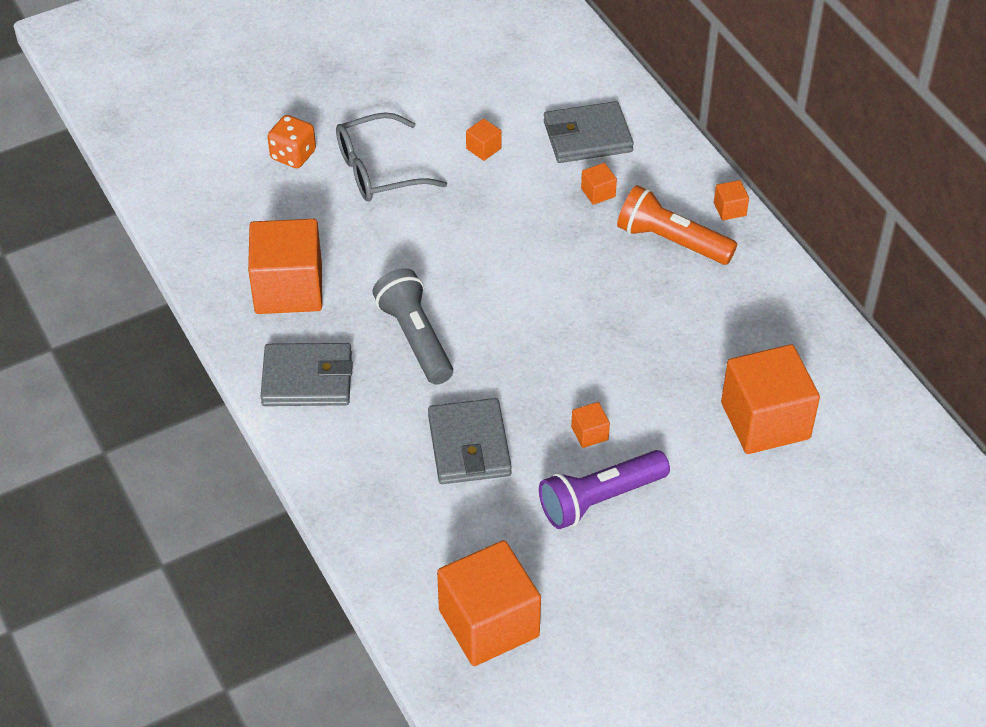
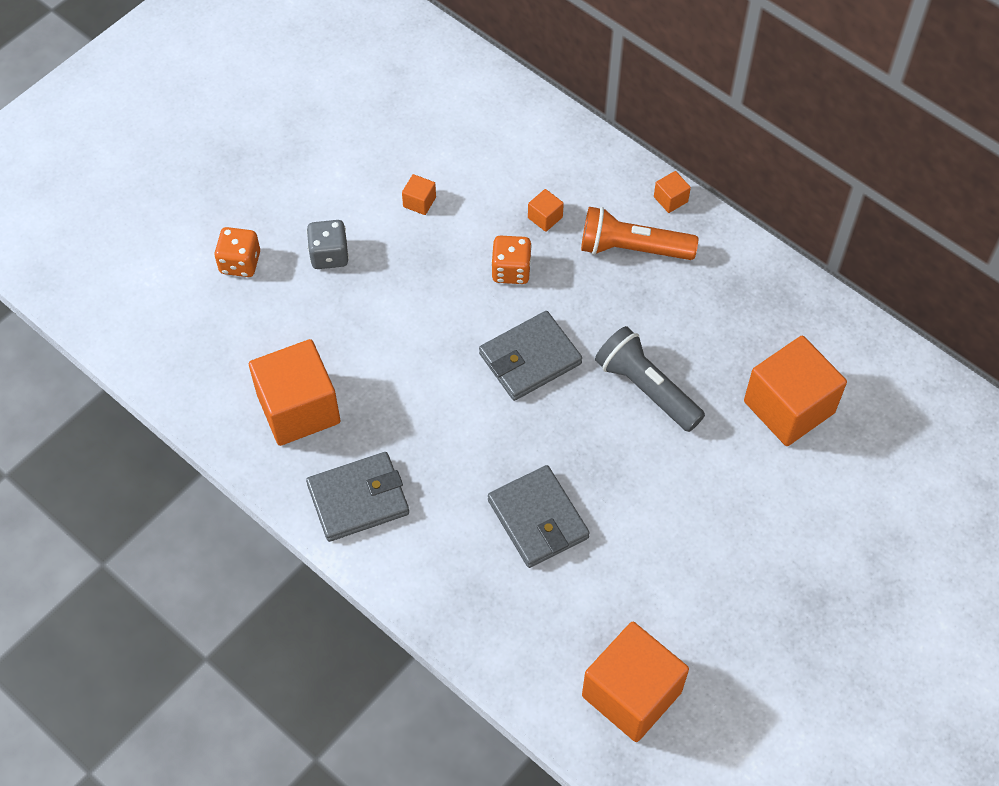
camera: 20 degrees left, 10 degrees up
(378, 170) = (329, 255): grey glasses -> grey dice
(415, 338) = (441, 423): grey flashlight -> grey flashlight (646, 388)
(544, 228) = (511, 270): none -> orange dice
(587, 137) = (511, 161): grey wallet -> grey wallet (530, 359)
(589, 433) = (641, 471): orange cube -> none
(600, 499) = (678, 535): purple flashlight -> none

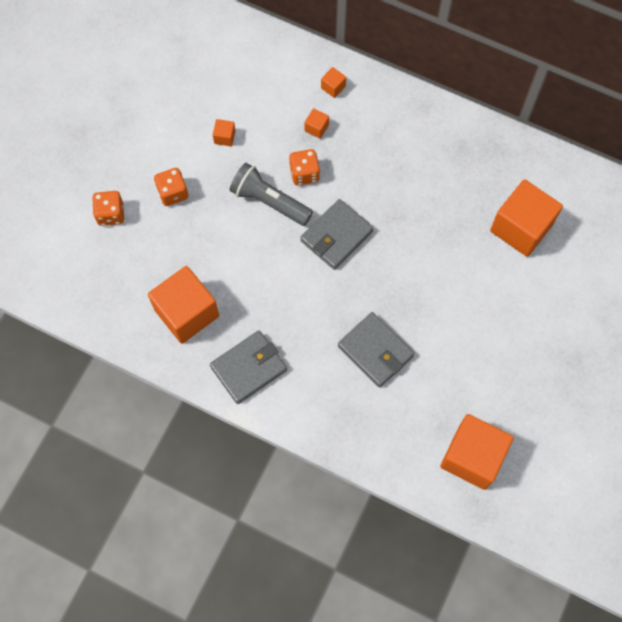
camera: 15 degrees left, 10 degrees up
(329, 255) = (173, 193): grey dice -> orange dice
(632, 249) = (383, 137): orange flashlight -> none
(646, 388) = (422, 238): grey flashlight -> grey flashlight (269, 201)
(670, 199) = (399, 93): orange cube -> orange cube (333, 87)

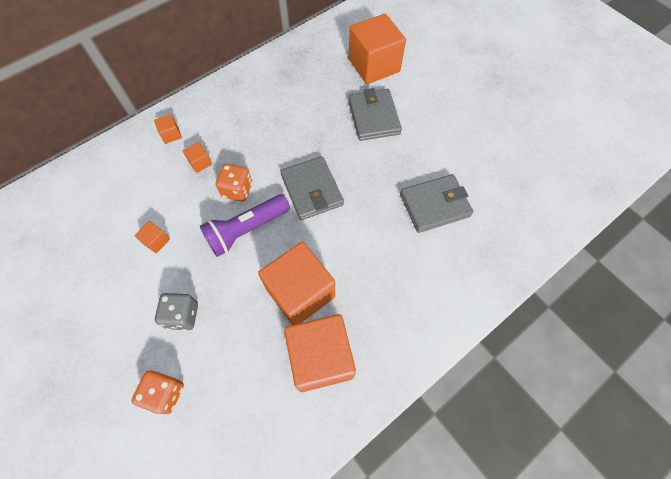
camera: 65 degrees left, 5 degrees down
(173, 193) = (182, 315): orange dice -> grey dice
(248, 368) = (407, 321): grey wallet -> grey wallet (373, 117)
(269, 201) = (246, 230): grey flashlight -> purple flashlight
(472, 457) = (556, 174): orange cube -> orange cube (300, 292)

